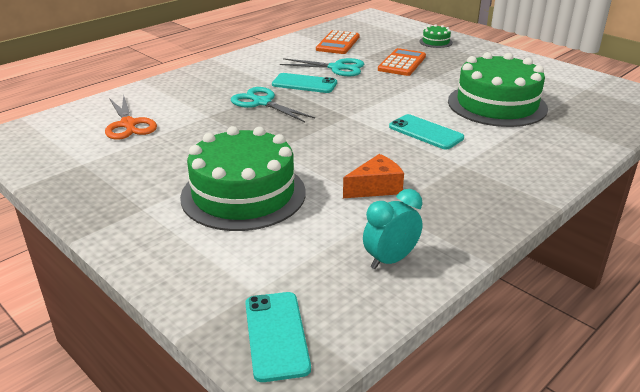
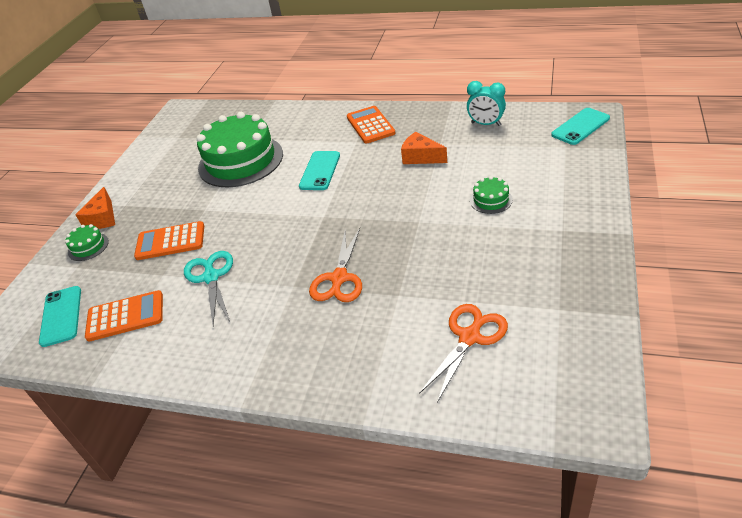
camera: 115 degrees left, 10 degrees up
(243, 194) = (491, 200): green cake -> green cake, size x0.42
(262, 103) = (339, 278): turquoise scissors -> orange scissors
(304, 84) = (271, 276): turquoise phone -> turquoise phone (61, 316)
(469, 49) = (103, 218): none -> orange cheese
(490, 183) = (370, 125): none -> orange calculator

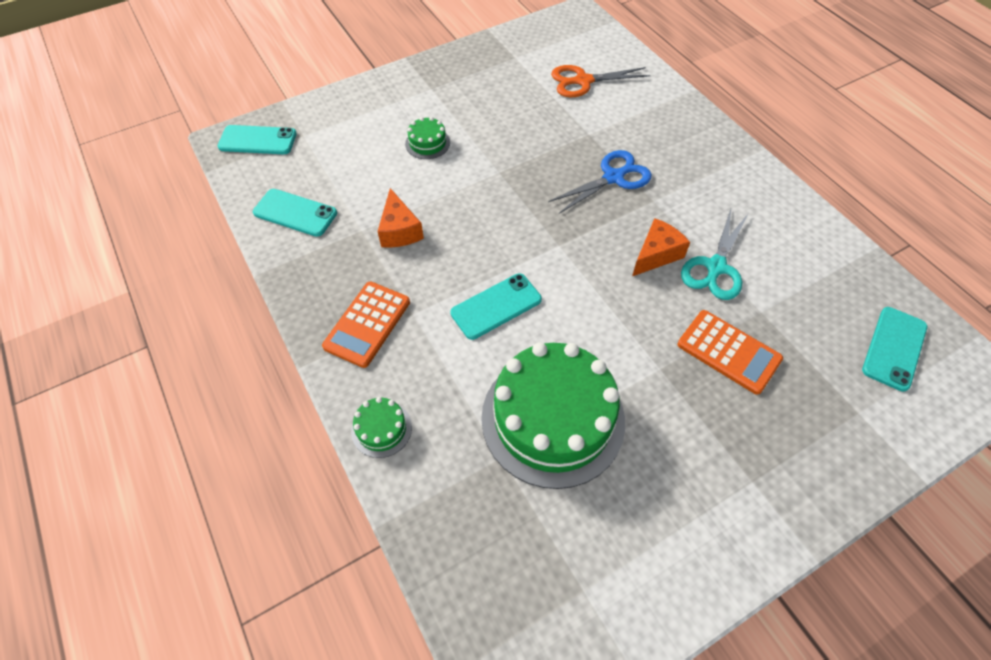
camera: 140 degrees left, 15 degrees up
(88, 247) = (833, 437): green cake -> green cake (381, 429)
(103, 218) = (795, 481): orange cheese -> orange cheese (656, 254)
(125, 316) = (823, 291): orange calculator -> none
(339, 278) = (613, 177): orange scissors -> blue scissors
(486, 124) = (295, 213): turquoise clock -> turquoise phone

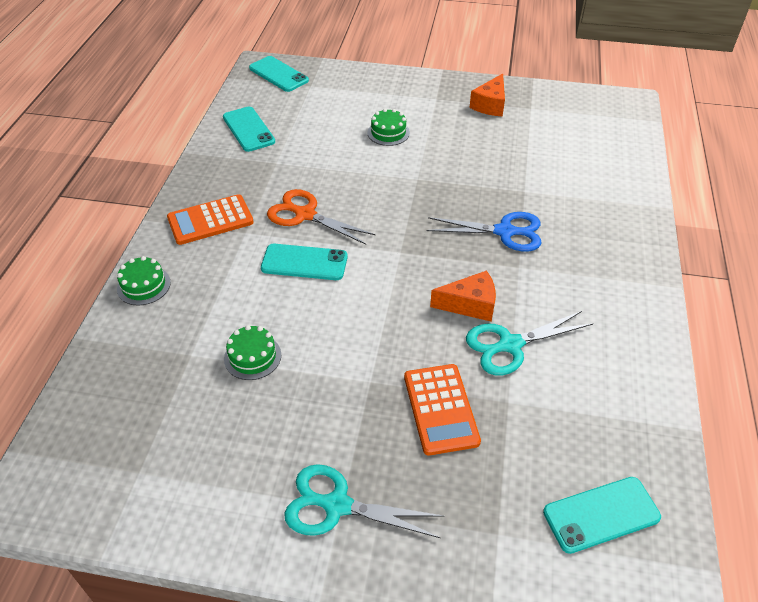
camera: 40 degrees right, 10 degrees down
(399, 230) = (300, 177): orange cheese -> orange cheese (490, 105)
(553, 418) = (252, 357): green cake -> green cake, size x0.42
(583, 81) = (568, 151): orange scissors -> orange scissors (305, 215)
(749, 483) = (337, 505): none -> turquoise scissors

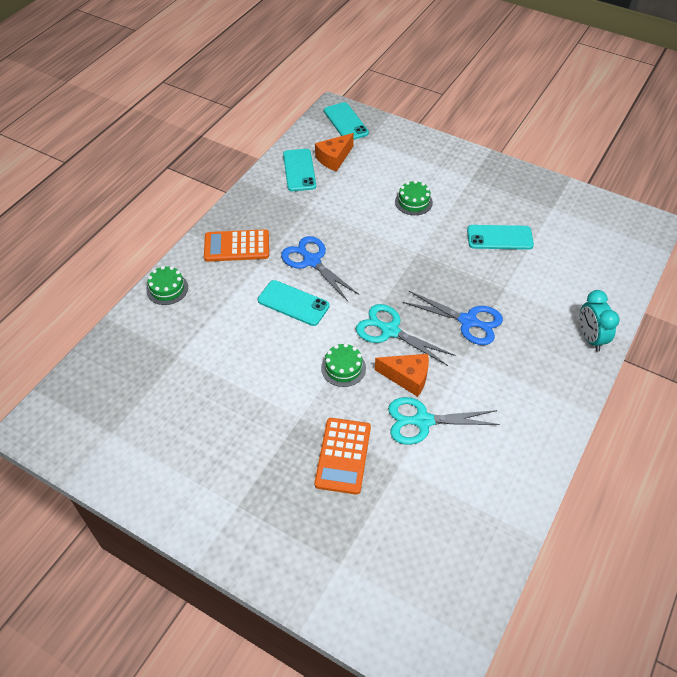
camera: 20 degrees right, 5 degrees up
(252, 357) = (222, 370): green cake -> green cake (343, 368)
(305, 215) = (312, 261): orange scissors -> blue scissors
(337, 505) = (235, 503): turquoise scissors -> turquoise scissors (390, 331)
(490, 105) = (516, 196): orange cheese -> orange cheese (334, 158)
(601, 515) = (424, 577): turquoise phone -> turquoise phone (499, 238)
(633, 216) = (590, 338): none -> turquoise clock

